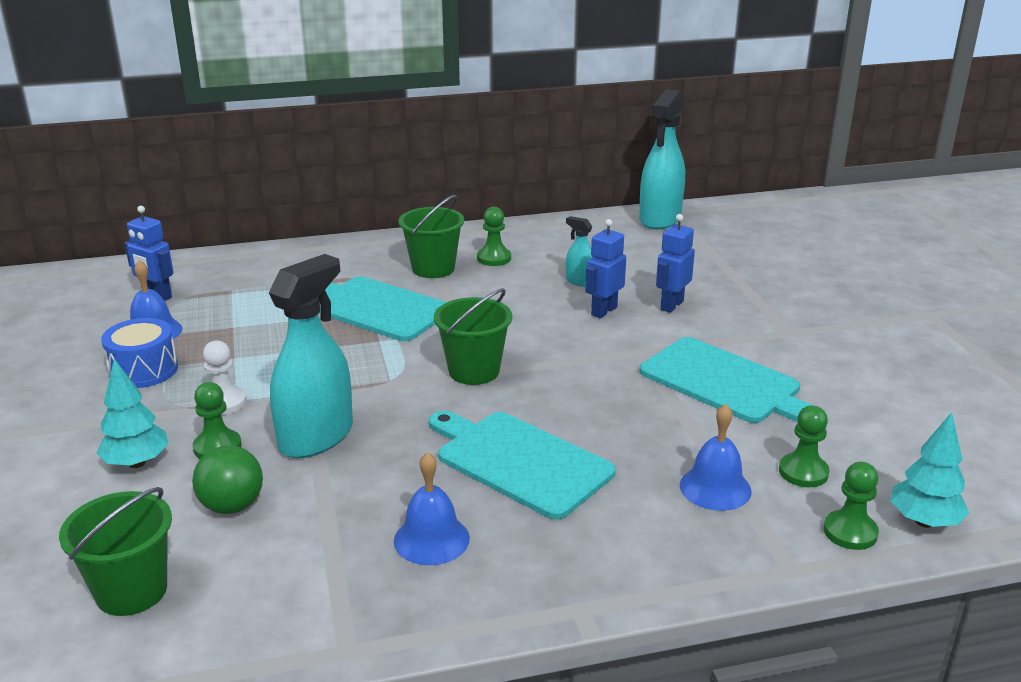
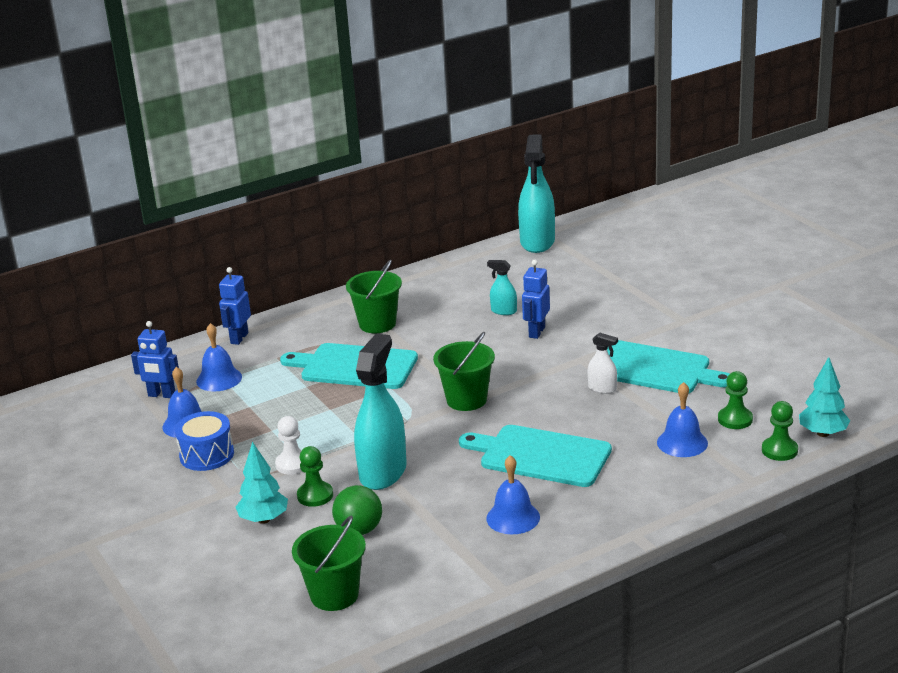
camera: 15 degrees left, 0 degrees up
(227, 292) = (219, 379): none -> blue bell
(494, 258) = (421, 305): green pawn -> none
(646, 393) = (602, 388): none -> white spray bottle
(671, 305) = (585, 317): blue robot -> blue robot (239, 338)

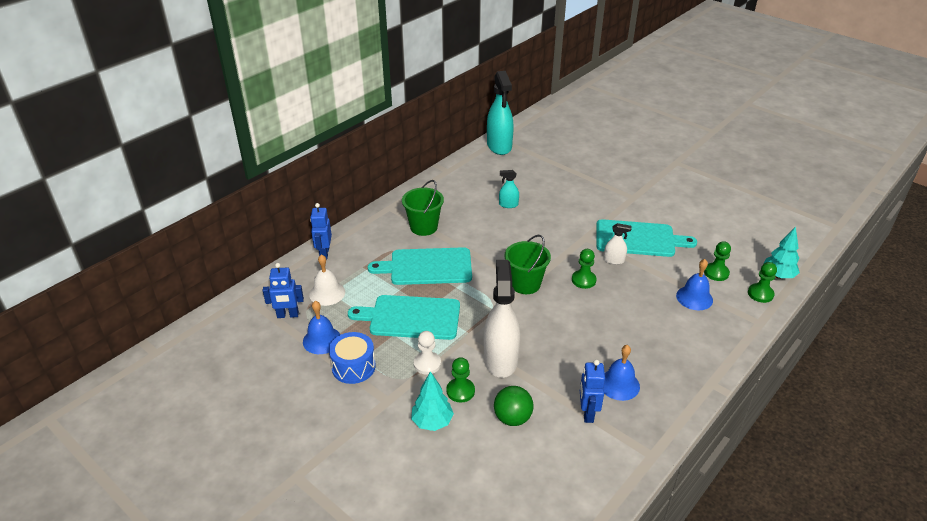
camera: 20 degrees left, 10 degrees up
(219, 379) = (327, 293): blue bell -> white bell
(334, 595) = (528, 486): green bucket -> none
(383, 472) = (500, 359): turquoise spray bottle -> white spray bottle
(536, 332) = (541, 219): blue robot -> blue robot (587, 413)
(540, 455) = (606, 325): turquoise cutting board -> turquoise cutting board (411, 317)
(545, 405) = (583, 280): none -> green pawn

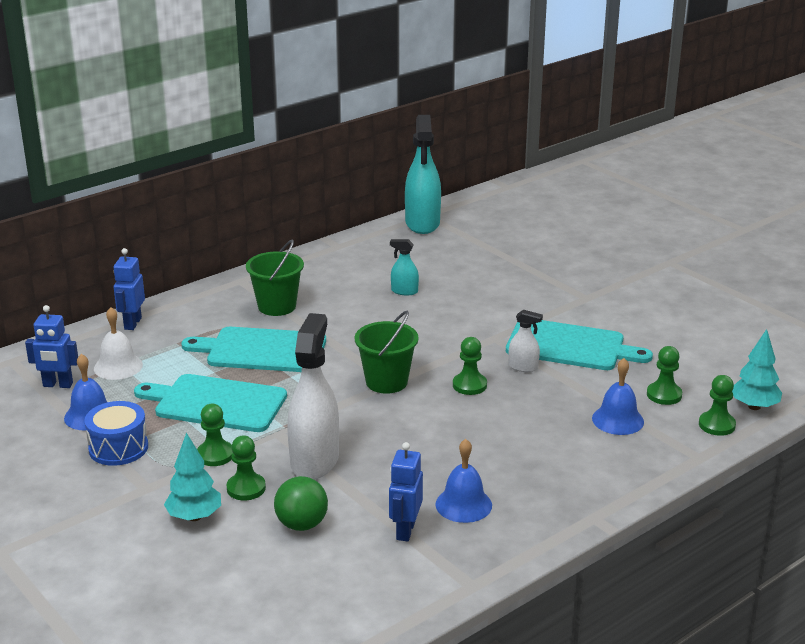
camera: 10 degrees right, 10 degrees down
(427, 364) = (215, 455): white pawn -> green pawn

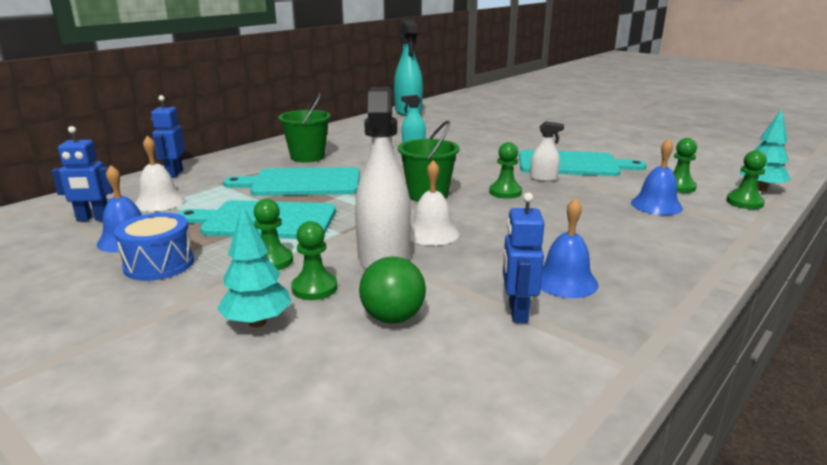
camera: 10 degrees left, 5 degrees down
(369, 435) = (432, 233): none -> white bell

